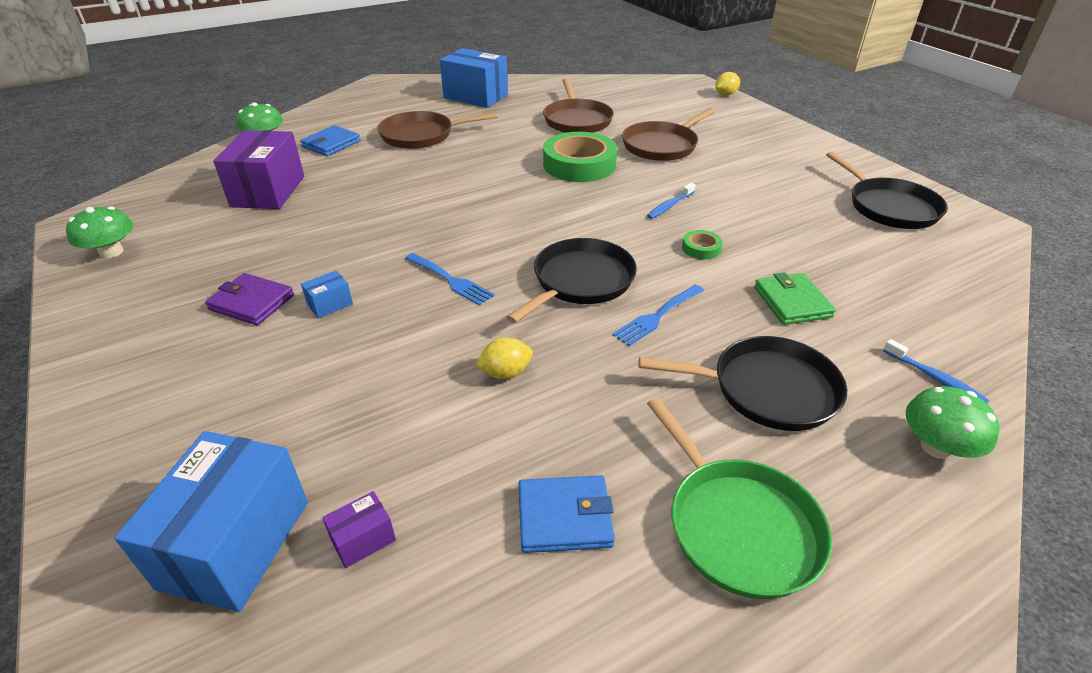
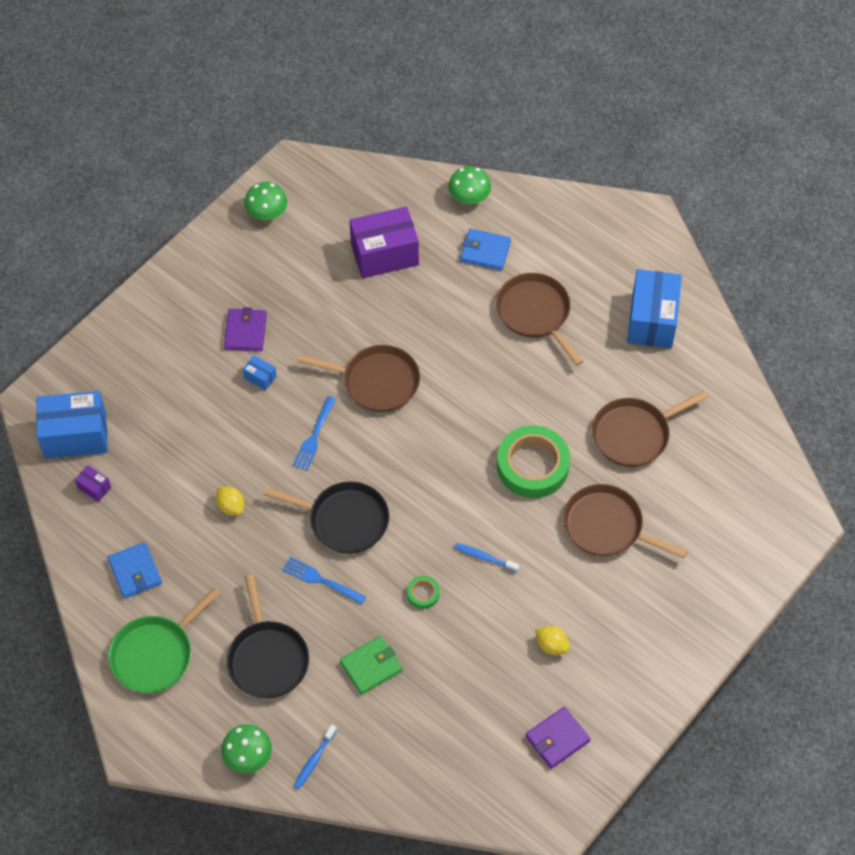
camera: 70 degrees right, 20 degrees up
(415, 225) = (377, 382): none -> brown pan
(725, 94) = (781, 565): yellow lemon -> yellow lemon (551, 645)
(889, 207) = (557, 739): black pan -> purple wallet

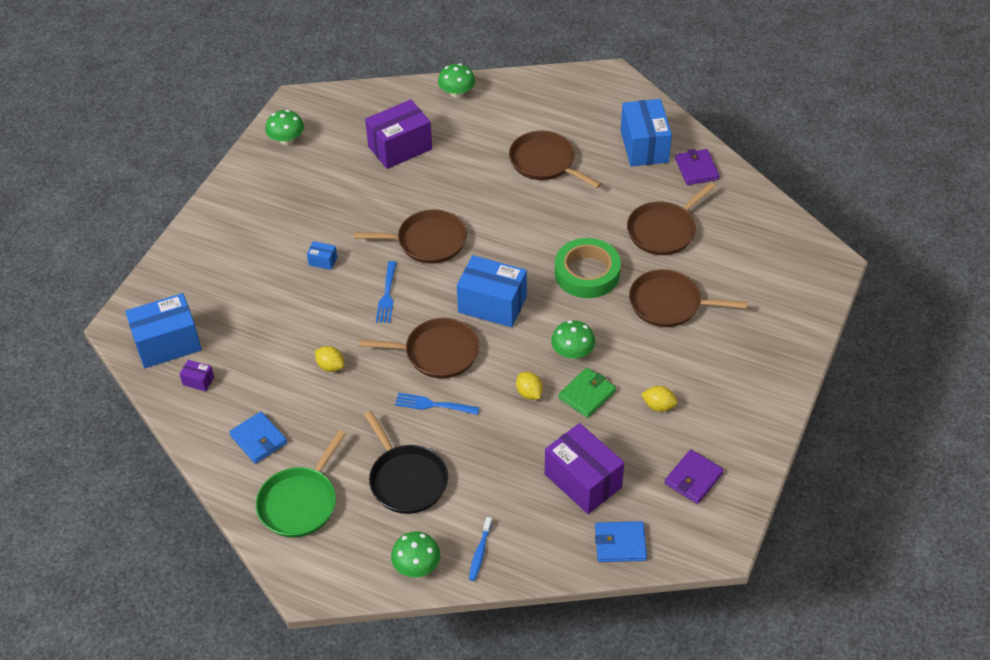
camera: 15 degrees left, 10 degrees down
(245, 332) = (298, 230): purple wallet -> purple wallet (696, 169)
(344, 520) = (437, 353): black pan -> brown pan
(371, 666) = (504, 462): green wallet -> green wallet (587, 394)
(420, 477) = (492, 304): none -> blue box
(423, 593) = (529, 393): green tape -> yellow lemon
(443, 709) = (583, 481): none -> purple box
(484, 557) = (572, 352): blue toothbrush -> green mushroom
(485, 251) = (485, 127): blue wallet -> blue wallet (620, 543)

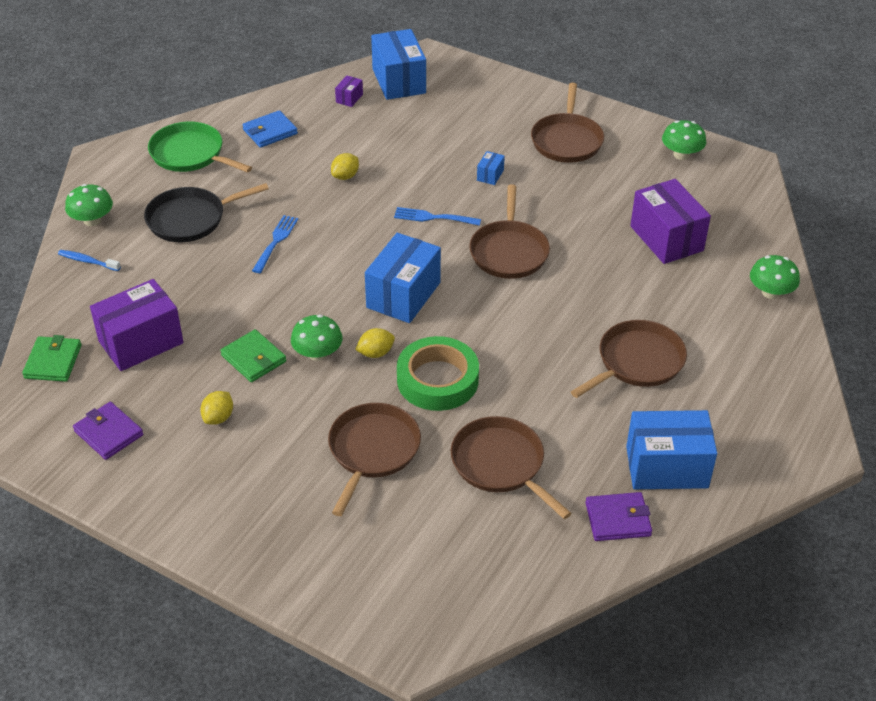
camera: 95 degrees right, 5 degrees down
(437, 353) = (344, 249): brown pan -> brown pan (567, 140)
(529, 393) = (269, 313): yellow lemon -> yellow lemon (375, 353)
(620, 543) = (53, 361): blue wallet -> green wallet

